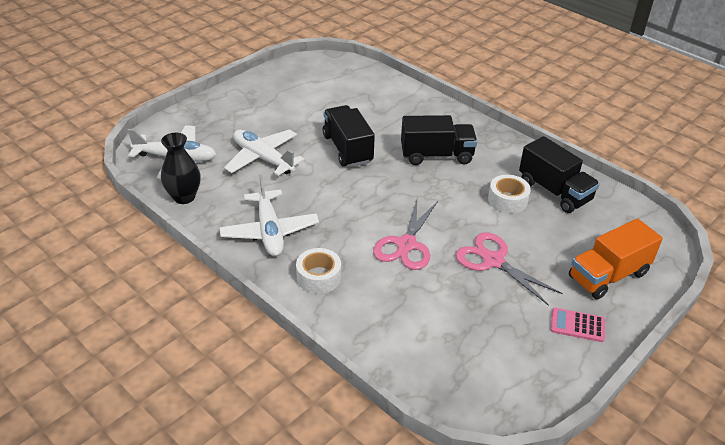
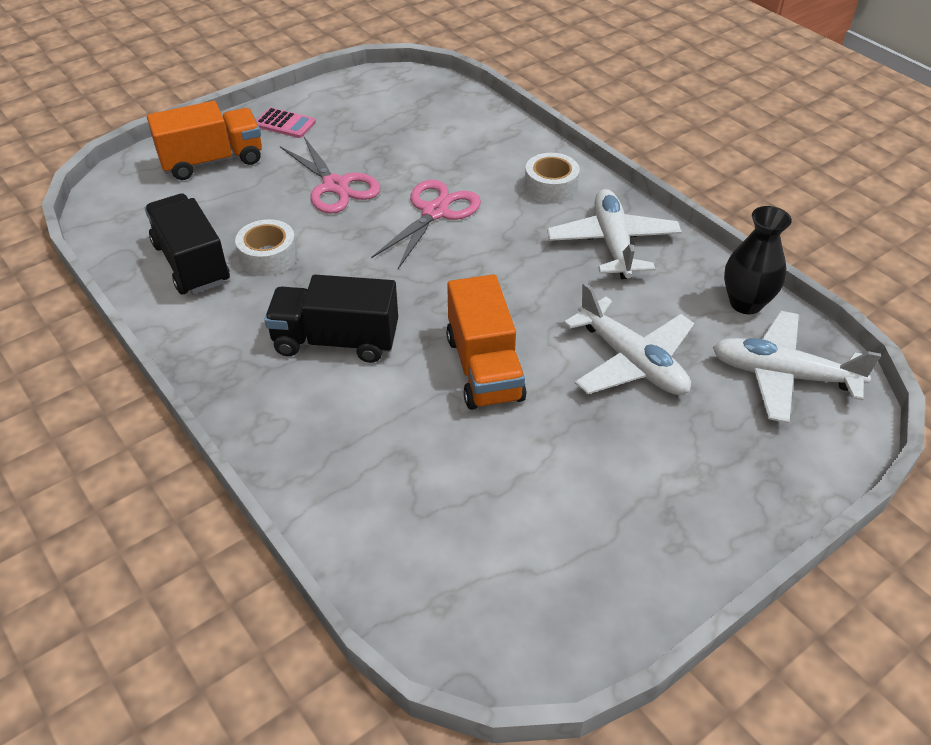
camera: 170 degrees left, 5 degrees up
(347, 149) = (484, 368): black truck -> orange truck

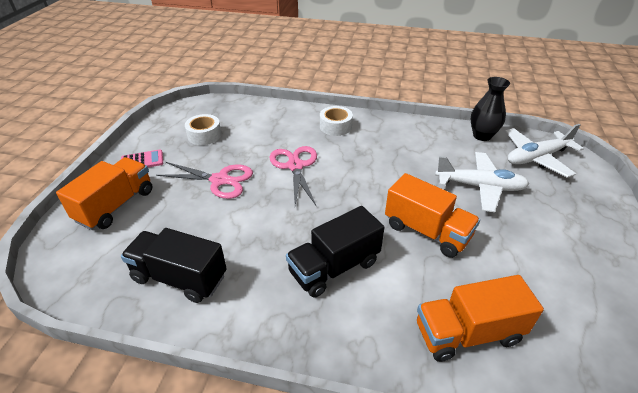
camera: 40 degrees left, 5 degrees down
(268, 257) = (229, 243): white tape -> white tape (204, 135)
(381, 483) = (467, 333): none -> orange truck
(613, 243) = (397, 138): white plane -> none

